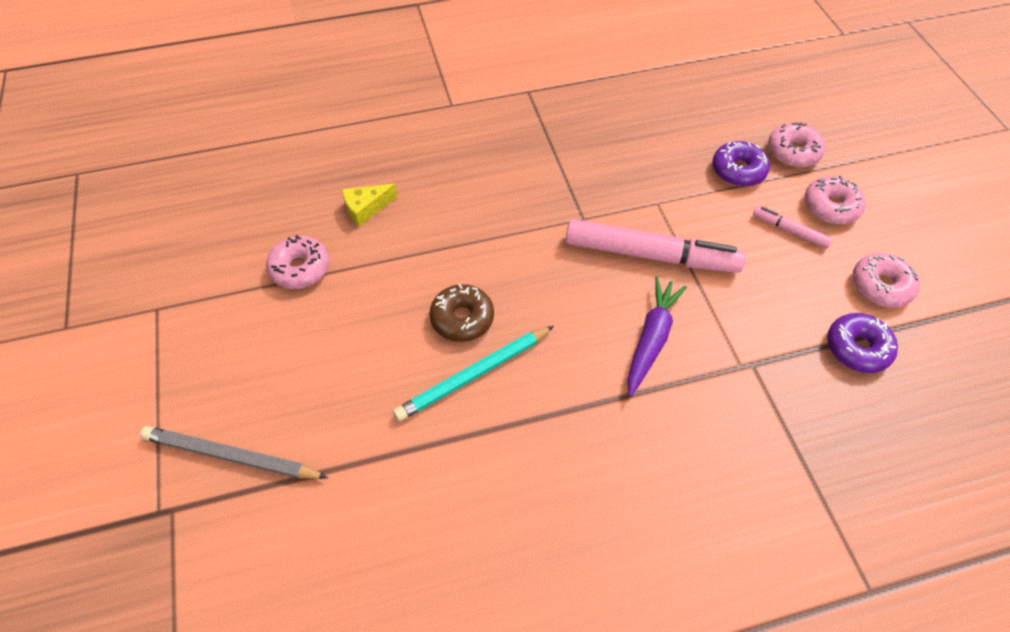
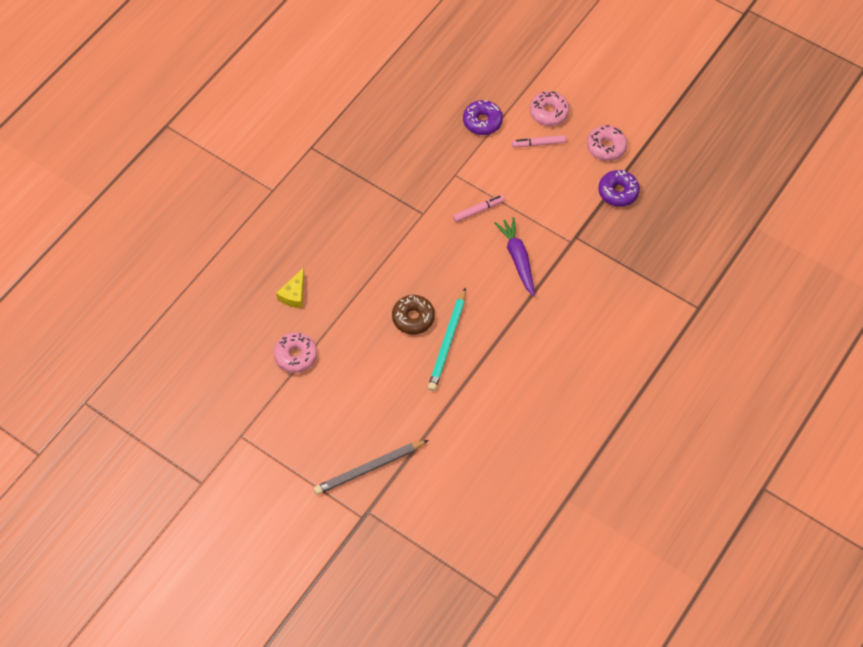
camera: 40 degrees left, 5 degrees up
(650, 255) = (478, 210): pink marker -> pink marker, size x0.47
(793, 152) = (503, 87): pink donut -> none

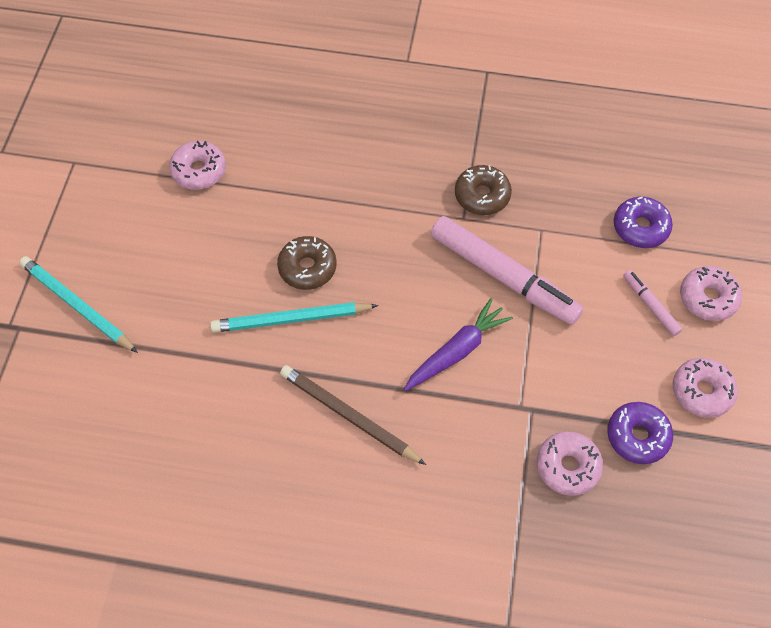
camera: 65 degrees right, 0 degrees up
(294, 294) = (279, 136): yellow cheese -> none
(369, 468) = (77, 306): grey pencil -> turquoise pencil
(411, 195) = (482, 195): none -> brown donut
(478, 210) = (503, 276): pink marker -> pink marker, size x2.15
(532, 335) = (349, 416): none -> brown pencil
(619, 235) = (567, 466): none -> pink donut

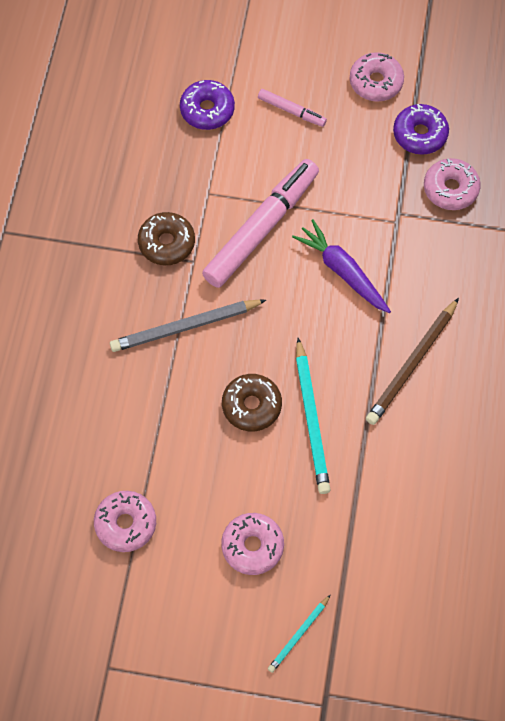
camera: 90 degrees left, 5 degrees up
(77, 306) = (299, 634): turquoise pencil -> turquoise pencil, size x0.55
(392, 212) = (185, 327): none -> grey pencil
(650, 305) = (291, 111): pink marker -> pink marker turned 120 degrees counterclockwise
(708, 298) = (283, 66): pink donut -> pink donut (252, 546)

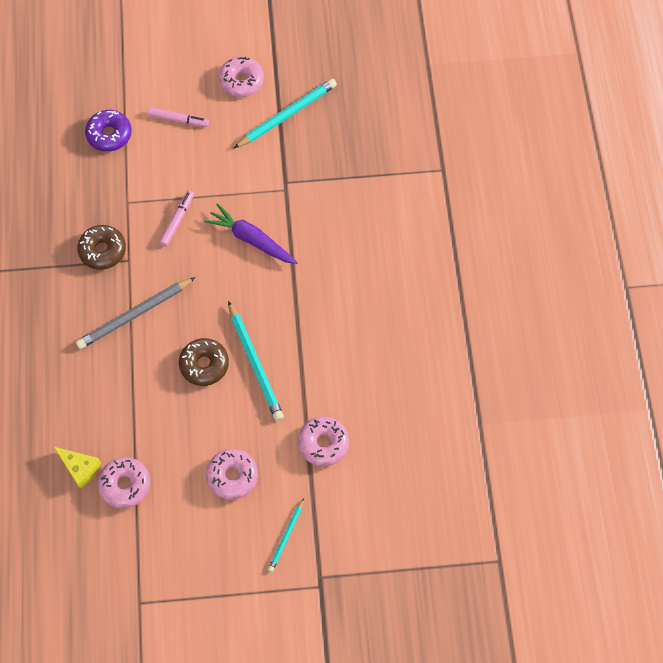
camera: 15 degrees left, 0 degrees up
(79, 491) = (80, 468): none -> yellow cheese
(261, 228) = (177, 220): pink marker -> pink marker, size x0.47
(412, 364) = (324, 300): brown pencil -> none
(420, 134) = (287, 115): purple donut -> turquoise pencil
(450, 189) = (322, 153): pink donut -> pink donut (323, 443)

